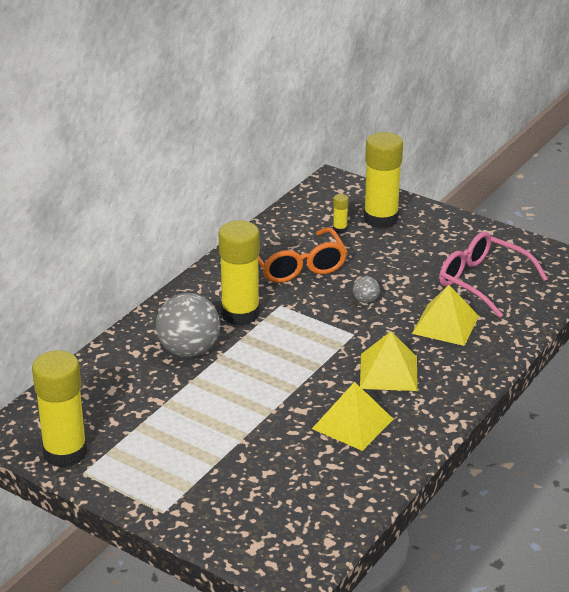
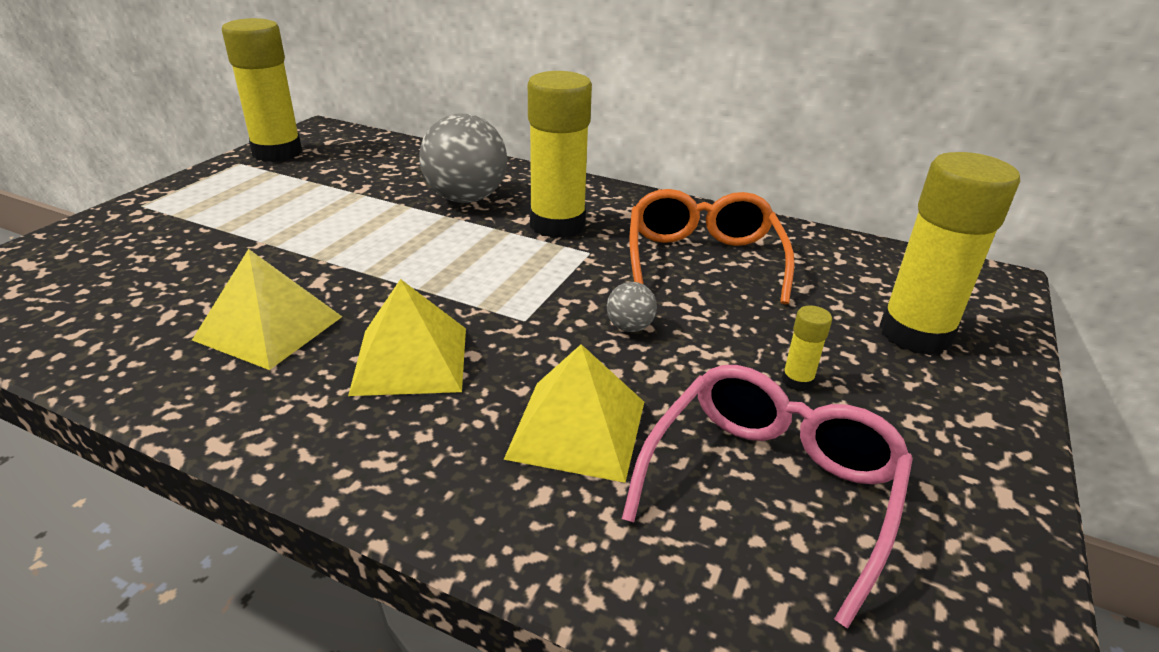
camera: 80 degrees right, 0 degrees up
(297, 266) = (702, 260): orange glasses -> orange glasses turned 120 degrees clockwise
(340, 229) = (842, 292): yellow glue stick -> yellow glue stick (797, 381)

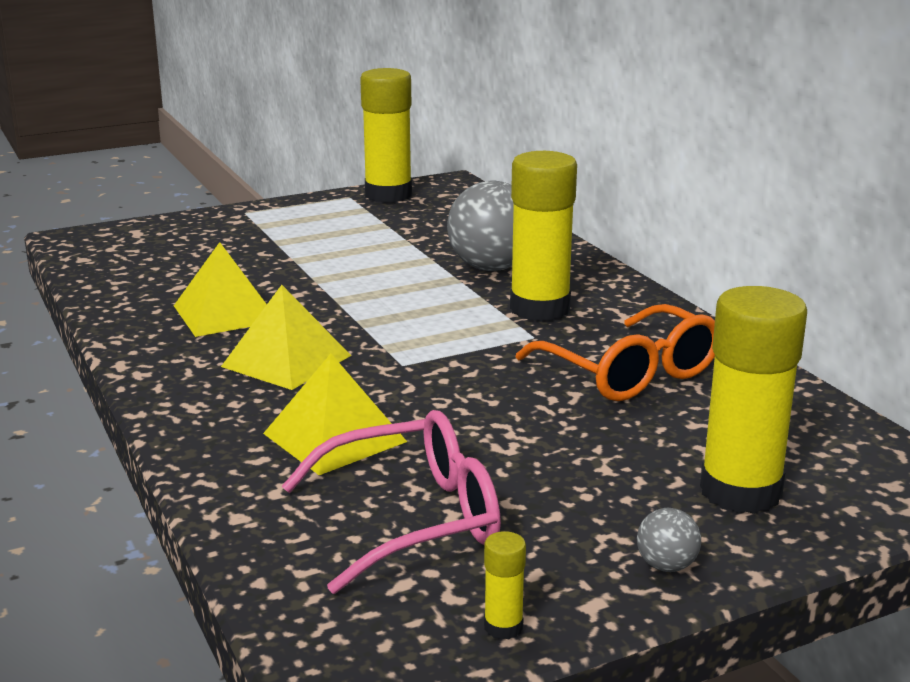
camera: 40 degrees right, 10 degrees down
(629, 327) = (476, 396): grey ball -> grey ball (666, 566)
(702, 260) = (631, 373): orange glasses -> orange glasses turned 105 degrees clockwise
(797, 381) = (554, 476): yellow glue stick -> yellow glue stick (503, 627)

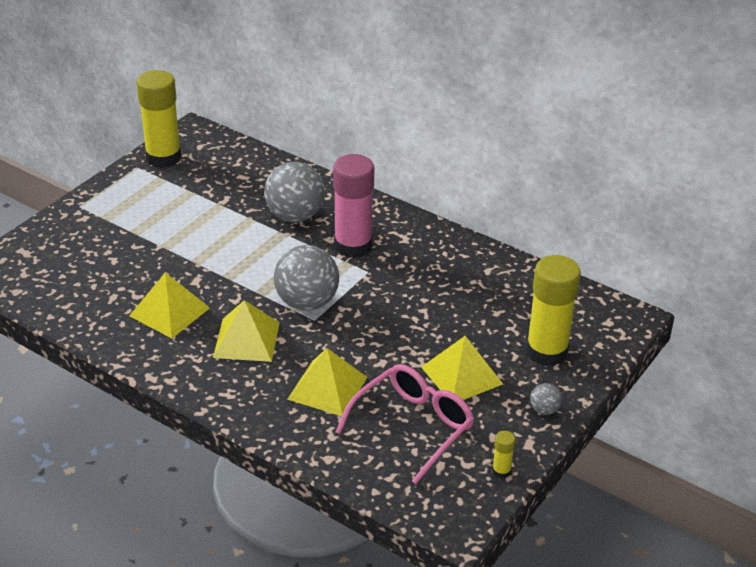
camera: 30 degrees left, 15 degrees up
(412, 346) = (307, 302): none -> grey ball
(540, 309) = (353, 246): yellow glue stick -> pink glue stick
(560, 480) = (461, 375): none -> yellow pyramid
(631, 373) = (440, 284): orange glasses -> none

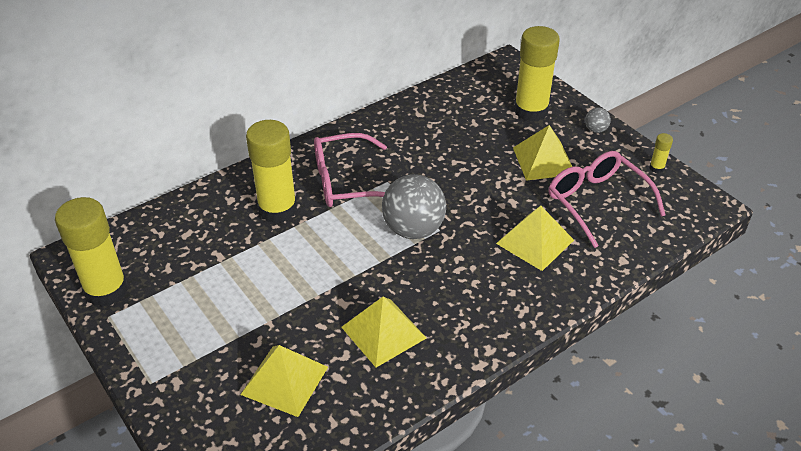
camera: 70 degrees left, 5 degrees up
(246, 339) = (450, 282): yellow pyramid -> yellow pyramid (284, 380)
(295, 216) = (277, 209): grey ball -> yellow glue stick
(353, 246) = (345, 182): pink glue stick -> pink glasses

